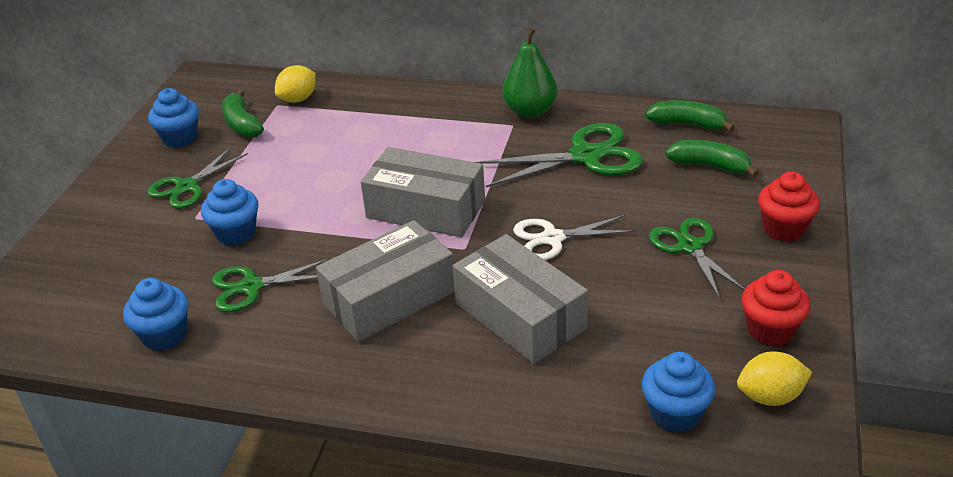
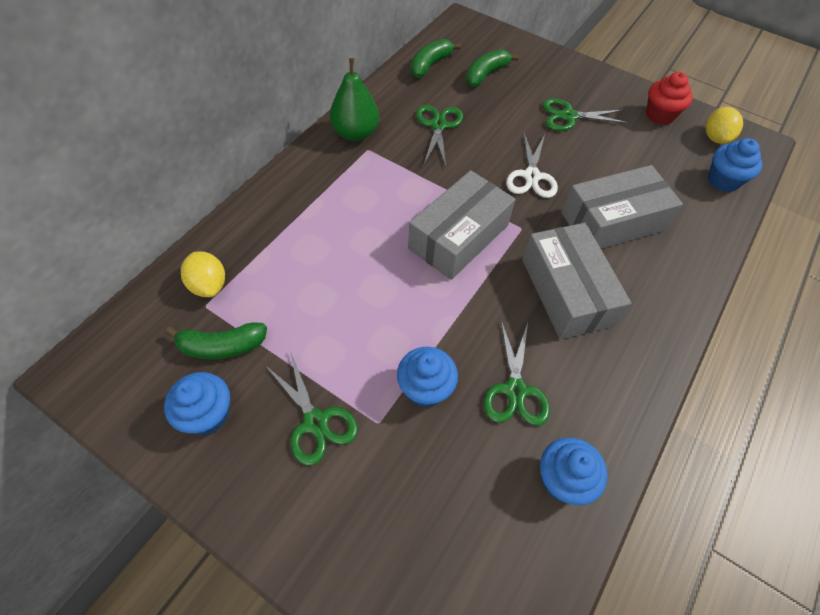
camera: 75 degrees left, 20 degrees up
(585, 156) = (438, 125): green scissors -> green scissors, size x0.66
(784, 228) = (567, 72): red cupcake -> none

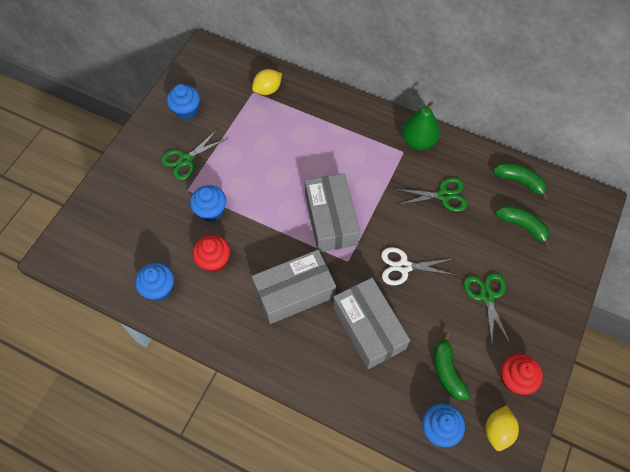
camera: 85 degrees right, 5 degrees up
(222, 346) = (227, 106): green banana -> green banana (447, 371)
(458, 237) = (331, 219): grey box -> grey box turned 45 degrees clockwise
(515, 390) = (214, 261): green scissors -> red cupcake
(715, 138) = (497, 431): yellow lemon -> yellow lemon turned 75 degrees counterclockwise

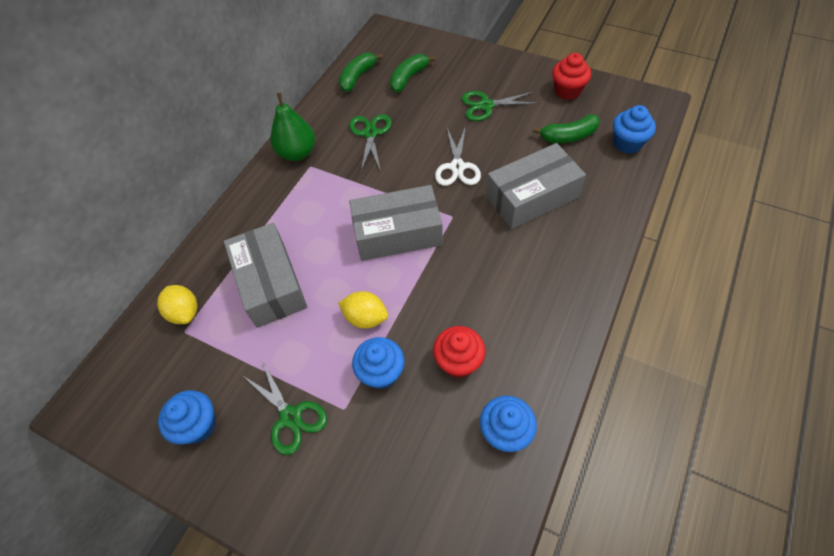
camera: 85 degrees left, 5 degrees down
(294, 292) = (496, 267): grey box -> grey box (270, 283)
(497, 431) = (618, 104): yellow lemon -> yellow lemon (366, 318)

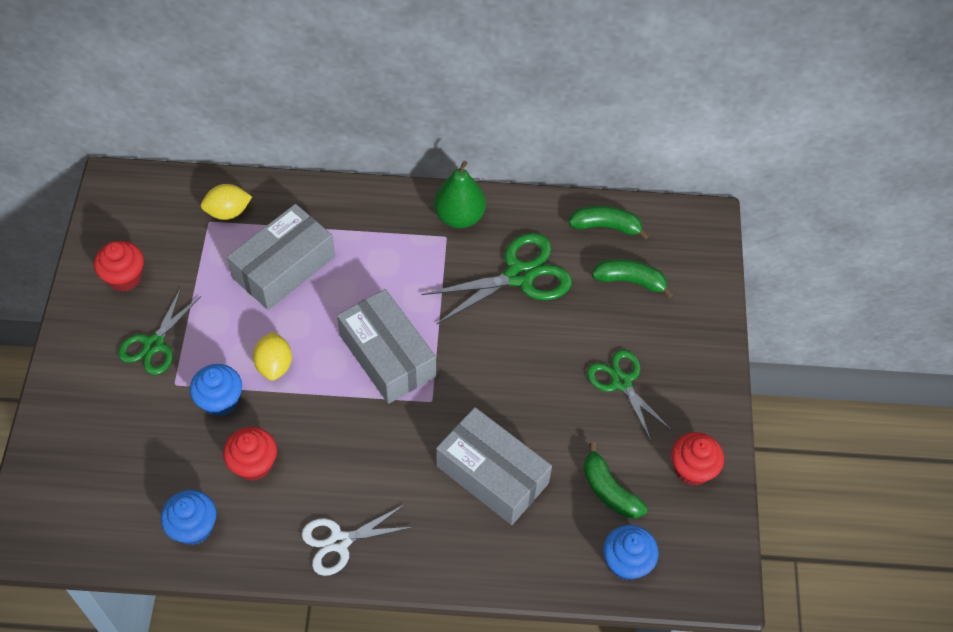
camera: 60 degrees right, 0 degrees up
(185, 312) = (228, 212): yellow lemon -> yellow lemon turned 45 degrees clockwise
(198, 425) = (125, 277): blue cupcake -> red cupcake
(370, 133) = (519, 276): green scissors -> green scissors, size x1.52
(457, 167) = (505, 382): white scissors -> white scissors (339, 541)

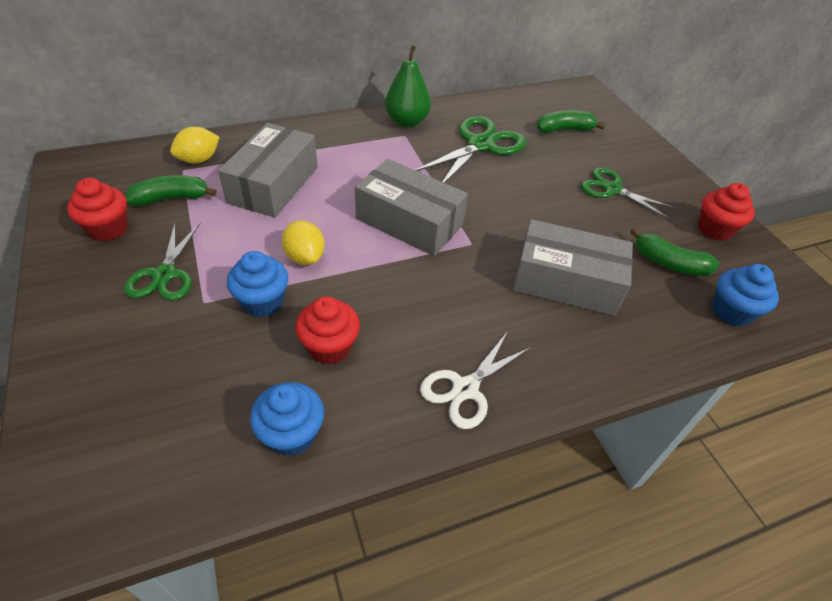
camera: 25 degrees left, 10 degrees down
(606, 226) = (521, 105): green banana -> green banana (171, 198)

